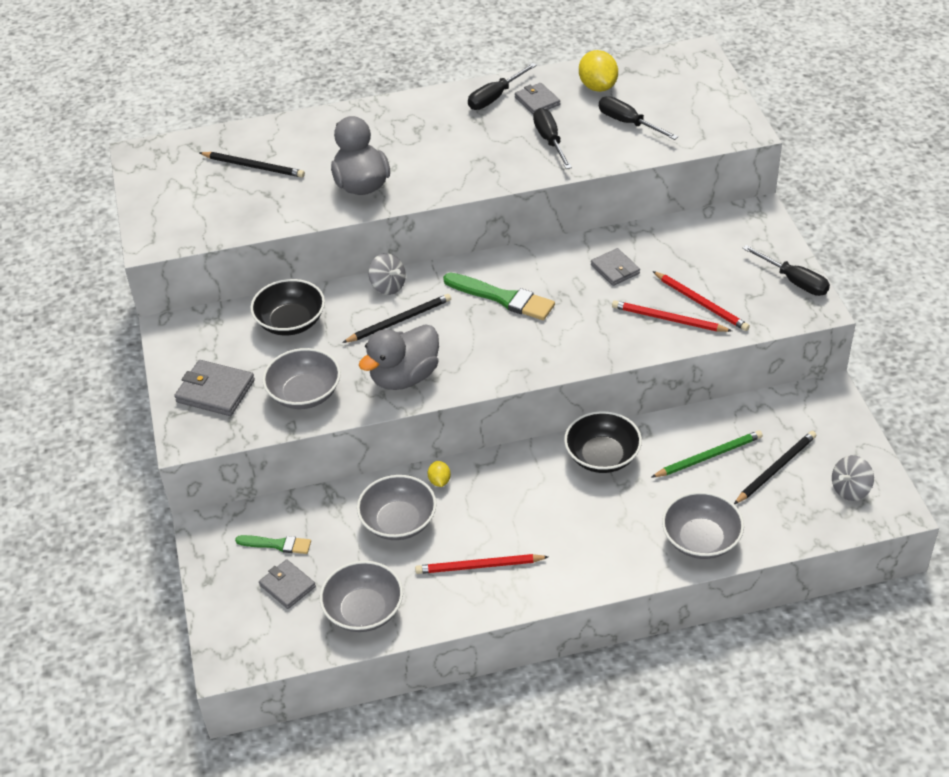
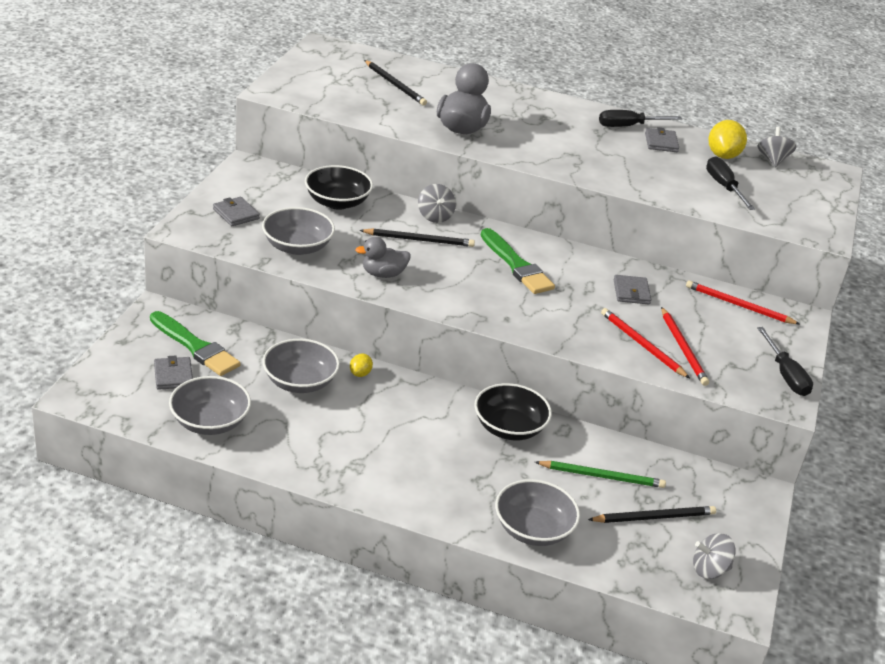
camera: 25 degrees right, 10 degrees down
(215, 391) = (236, 214): grey wallet -> grey wallet, size x0.67
(277, 544) = (195, 347): green brush -> green brush, size x1.69
(404, 377) = (383, 274): grey duck -> grey duck, size x0.62
(479, 566) = (329, 444): red pencil -> red pencil (738, 305)
(550, 141) = (644, 169): black screwdriver -> none
(639, 68) = (772, 160): none -> grey spinning top

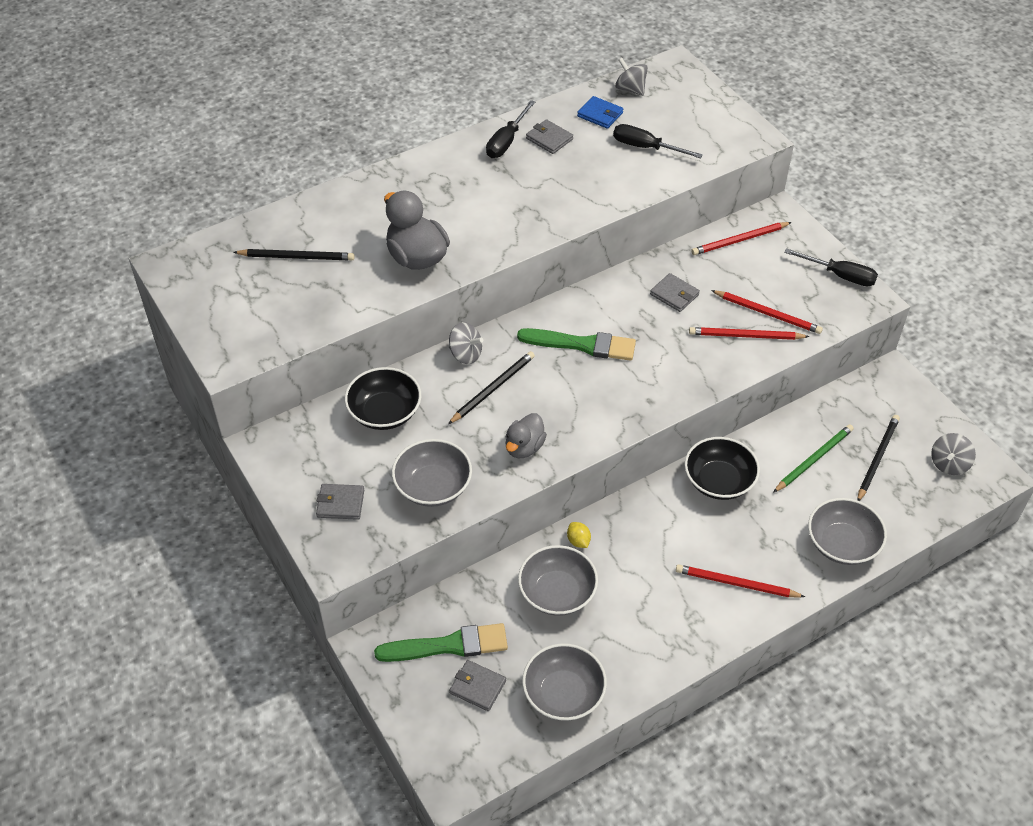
camera: 45 degrees left, 15 degrees up
(417, 478) = (736, 583): none -> red pencil
(723, 155) = (600, 114): yellow lemon -> blue wallet

